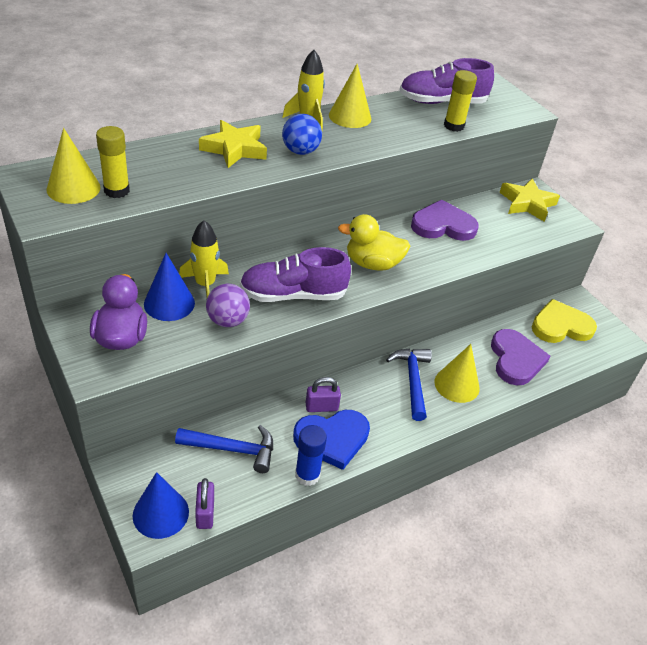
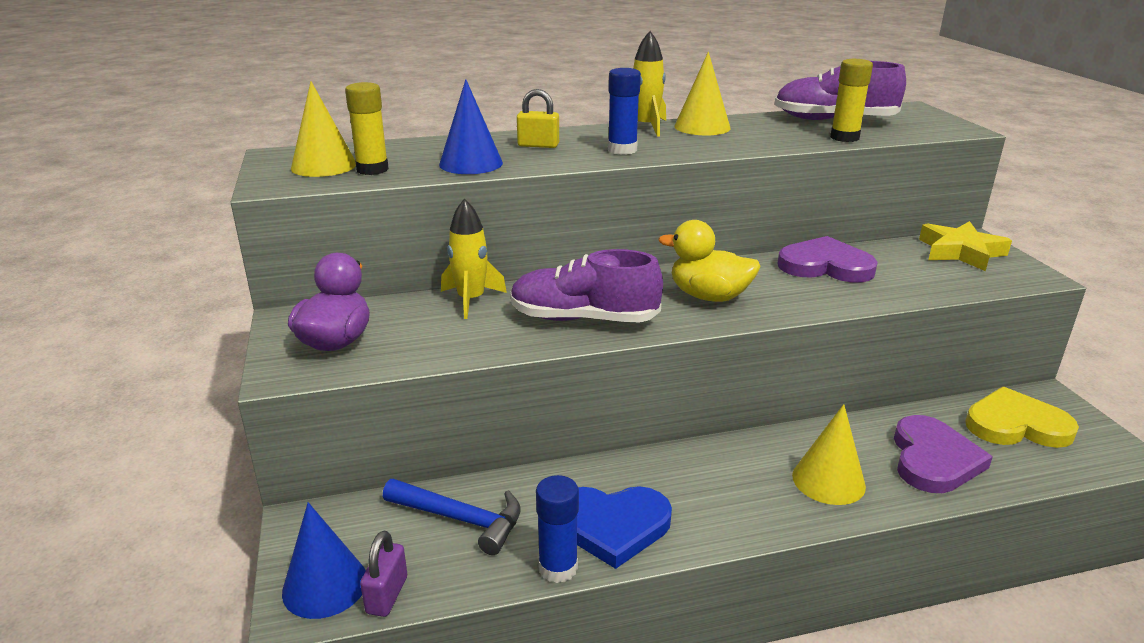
camera: 20 degrees right, 15 degrees down
(169, 303) = (415, 314): blue cone -> blue cone (471, 163)
(227, 321) = (482, 337): purple ball -> none
(234, 149) = (538, 145): yellow star -> yellow padlock
(300, 151) = (622, 150): blue ball -> blue glue stick
(321, 407) = (609, 484): purple padlock -> none
(412, 381) = (758, 468): blue hammer -> none

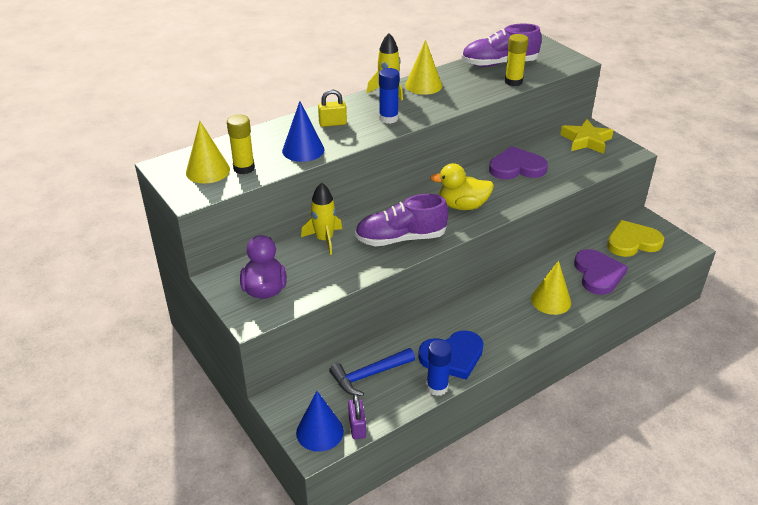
camera: 20 degrees left, 10 degrees up
(460, 519) = (369, 375): blue hammer -> blue hammer turned 150 degrees clockwise

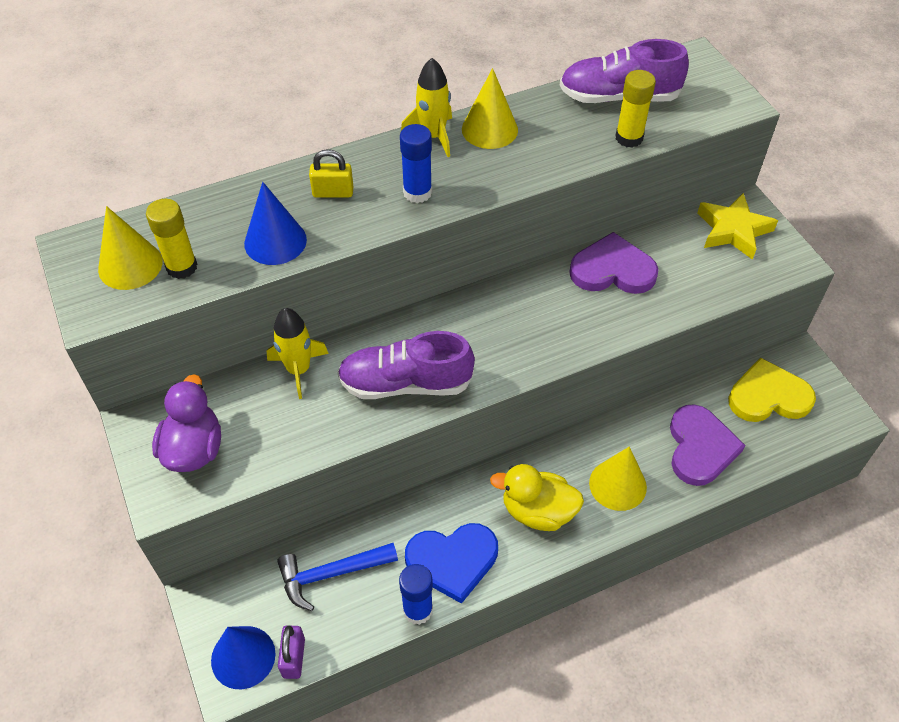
camera: 10 degrees right, 15 degrees up
(462, 206) = (511, 334): yellow duck -> yellow duck (537, 511)

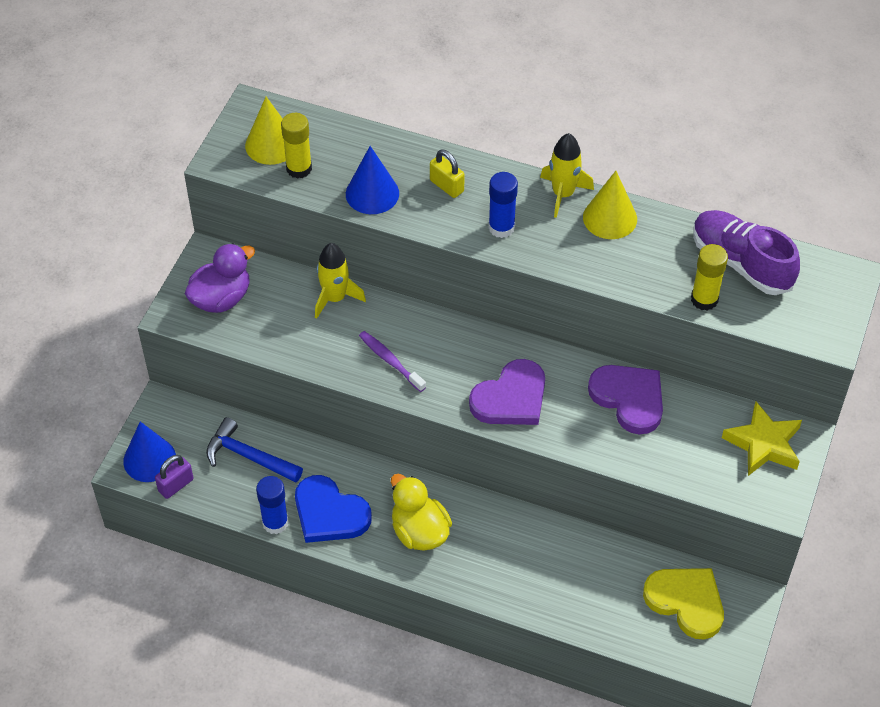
camera: 45 degrees right, 0 degrees up
(405, 383) = (390, 361): purple shoe -> purple toothbrush
(617, 485) = (494, 562): yellow cone -> none
(700, 447) = (585, 590): purple heart -> purple heart (511, 398)

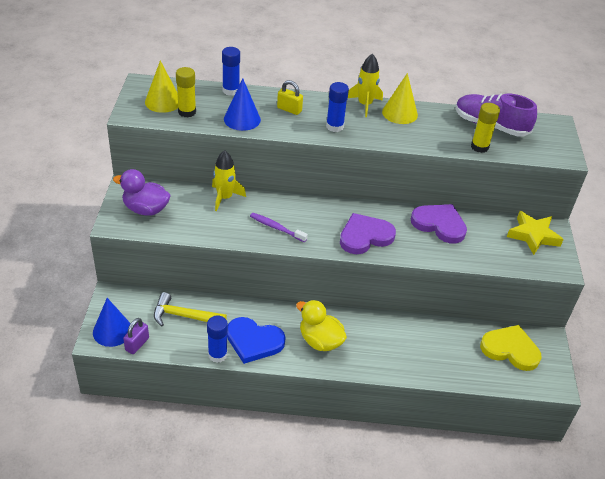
camera: 20 degrees left, 10 degrees down
(221, 298) = (145, 209): purple duck -> purple duck turned 105 degrees counterclockwise
(249, 456) = (184, 316): blue hammer -> yellow hammer
(374, 138) = (231, 90): none -> blue glue stick
(511, 398) = (365, 236): purple heart -> purple heart turned 150 degrees counterclockwise

